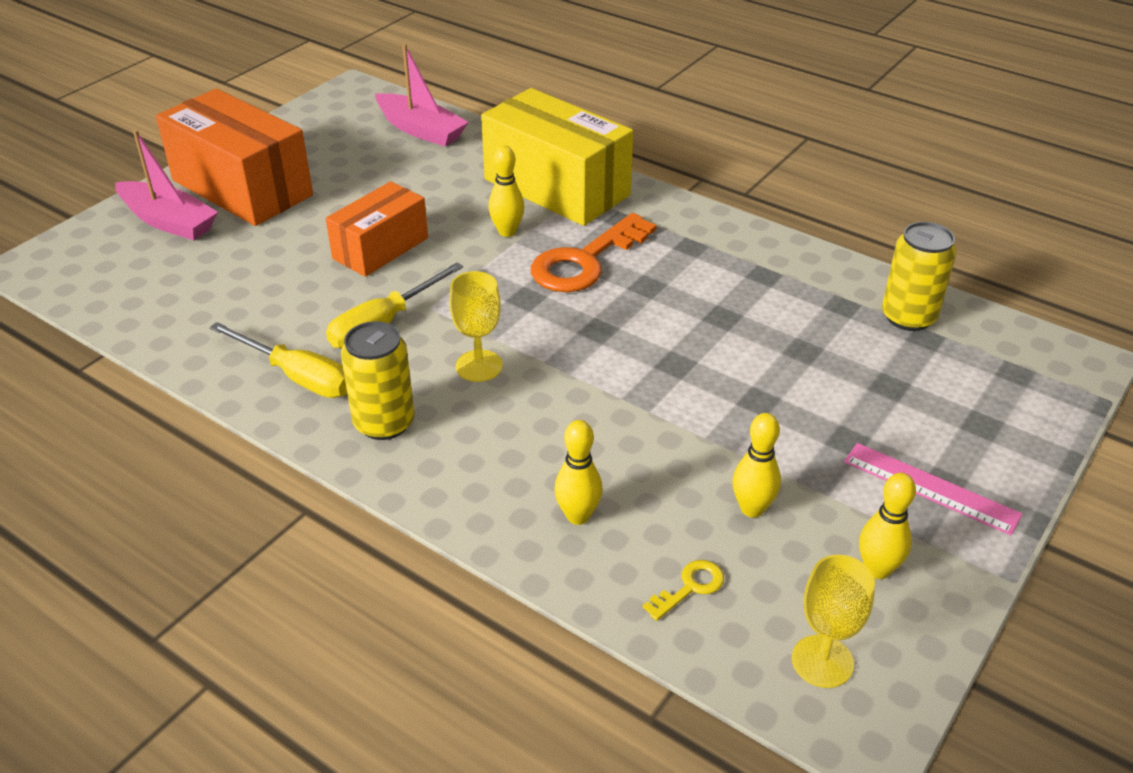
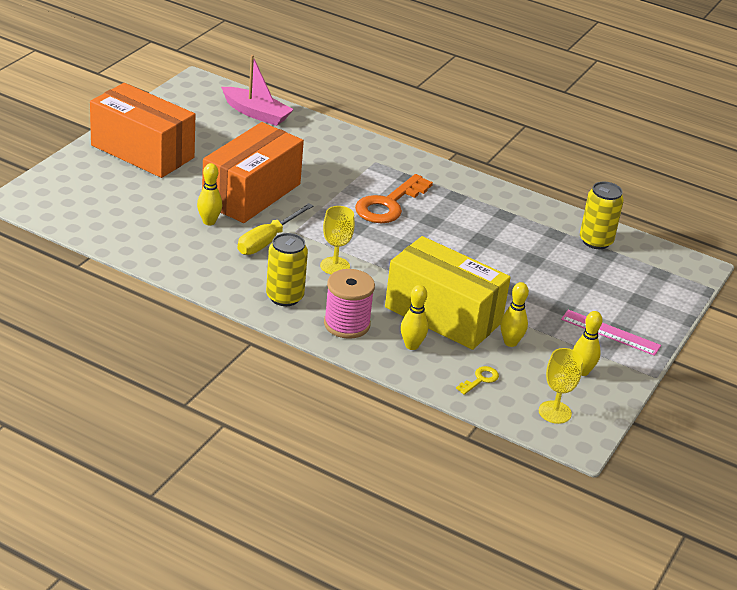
camera: 10 degrees left, 5 degrees down
(169, 221) = (100, 173): pink boat -> none
(297, 377) = (222, 271): yellow screwdriver -> none
(380, 248) = (251, 194): orange box -> orange box, size x1.63
(475, 474) = (347, 324): none -> pink spool
(507, 232) = (333, 185): yellow bowling pin -> yellow bowling pin (209, 222)
(557, 187) = (360, 156): yellow box -> yellow box (443, 315)

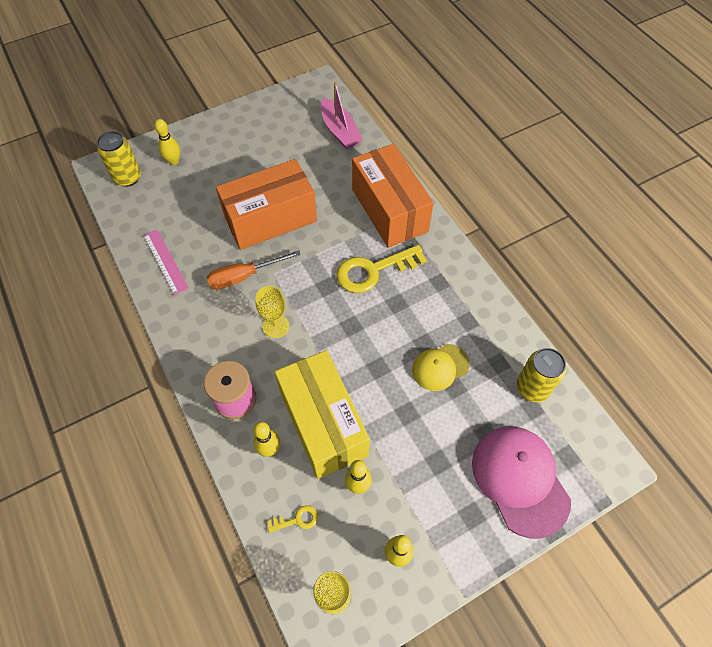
camera: 35 degrees right, 25 degrees up
(142, 151) = (223, 145): orange box -> orange box (389, 210)
(209, 222) = (215, 238): yellow bowling pin -> yellow bowling pin (173, 161)
(267, 241) = (244, 276): yellow screwdriver -> orange screwdriver
(284, 297) = (210, 346): yellow can -> yellow can (127, 177)
(389, 204) = (373, 271): orange key -> yellow key
(509, 250) = (440, 367): none -> yellow cap
(610, 332) = (461, 515): pink ruler -> pink ruler (165, 261)
(636, 298) = (520, 480): none -> pink cap

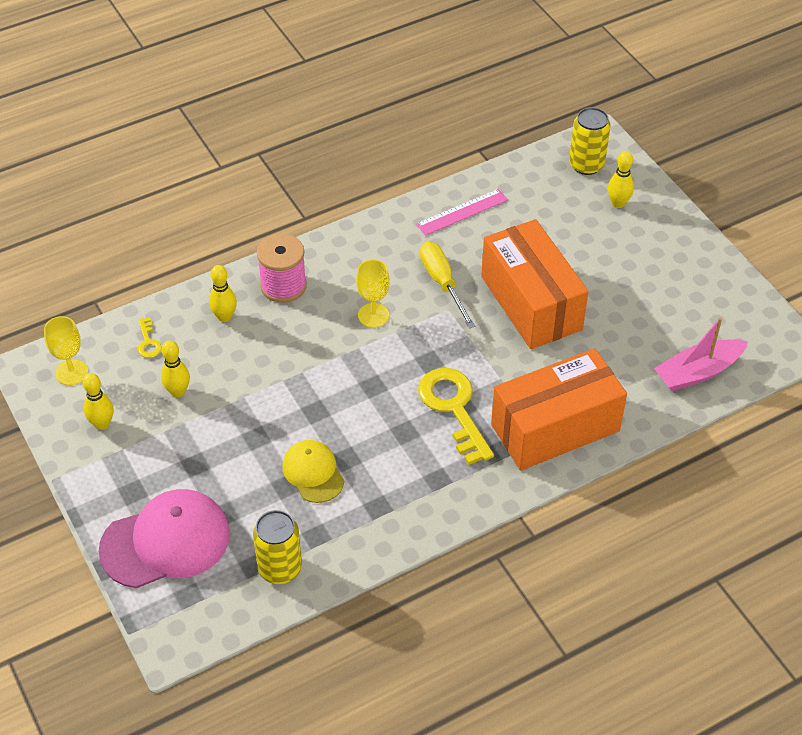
camera: 90 degrees right, 10 degrees down
(244, 276) = (442, 283): orange screwdriver -> yellow screwdriver
(323, 423) = (250, 361): yellow box -> none

